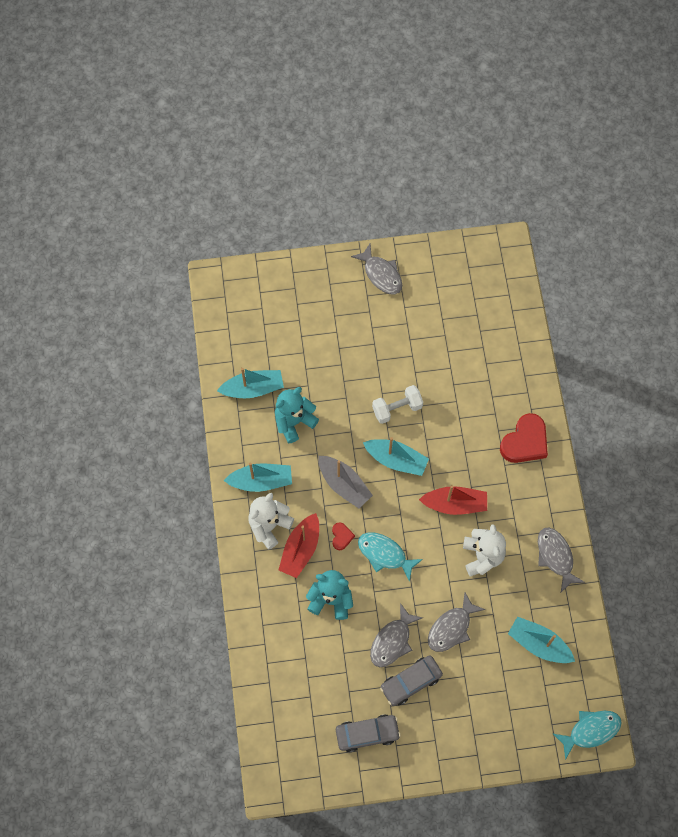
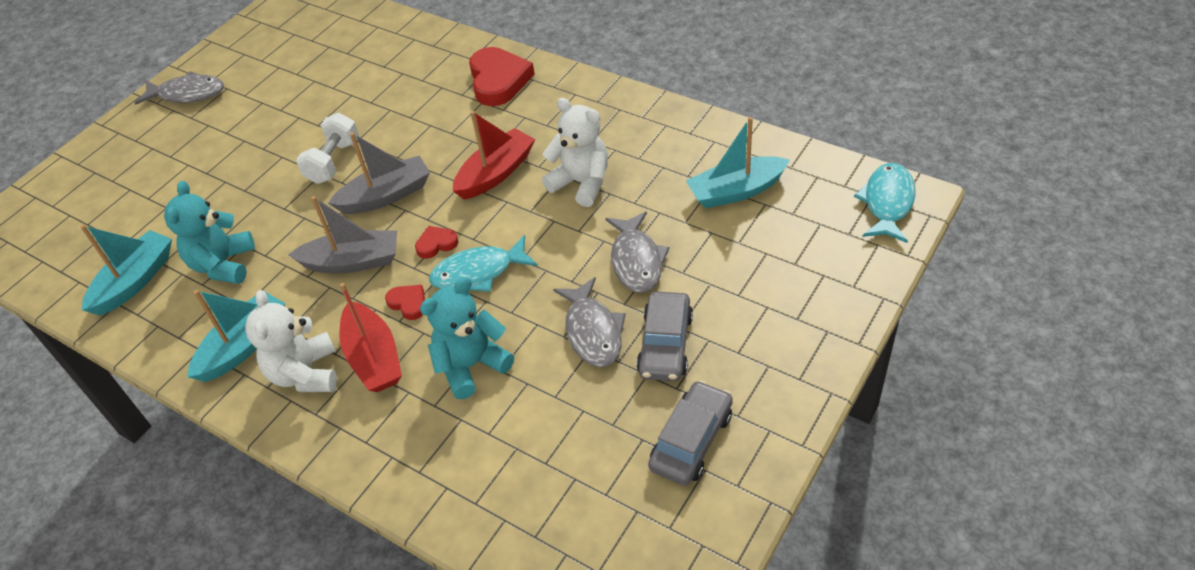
camera: 45 degrees left, 20 degrees down
(386, 516) = (436, 244): none -> red heart
(396, 460) = (386, 196): turquoise boat -> grey boat
(555, 557) = (649, 123): grey fish -> none

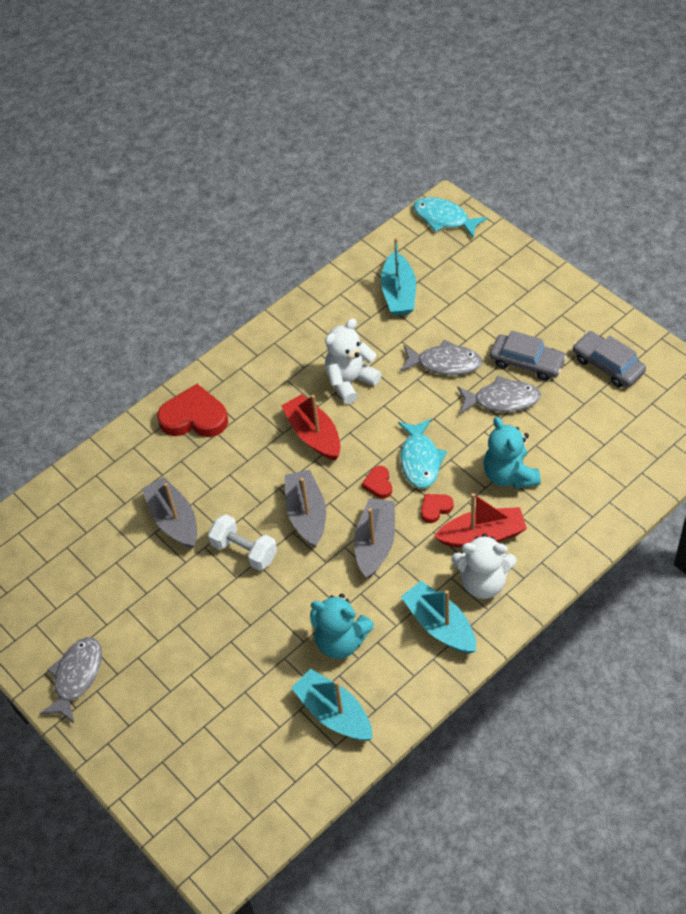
camera: 75 degrees left, 5 degrees up
(367, 103) = (174, 520): none -> grey boat

